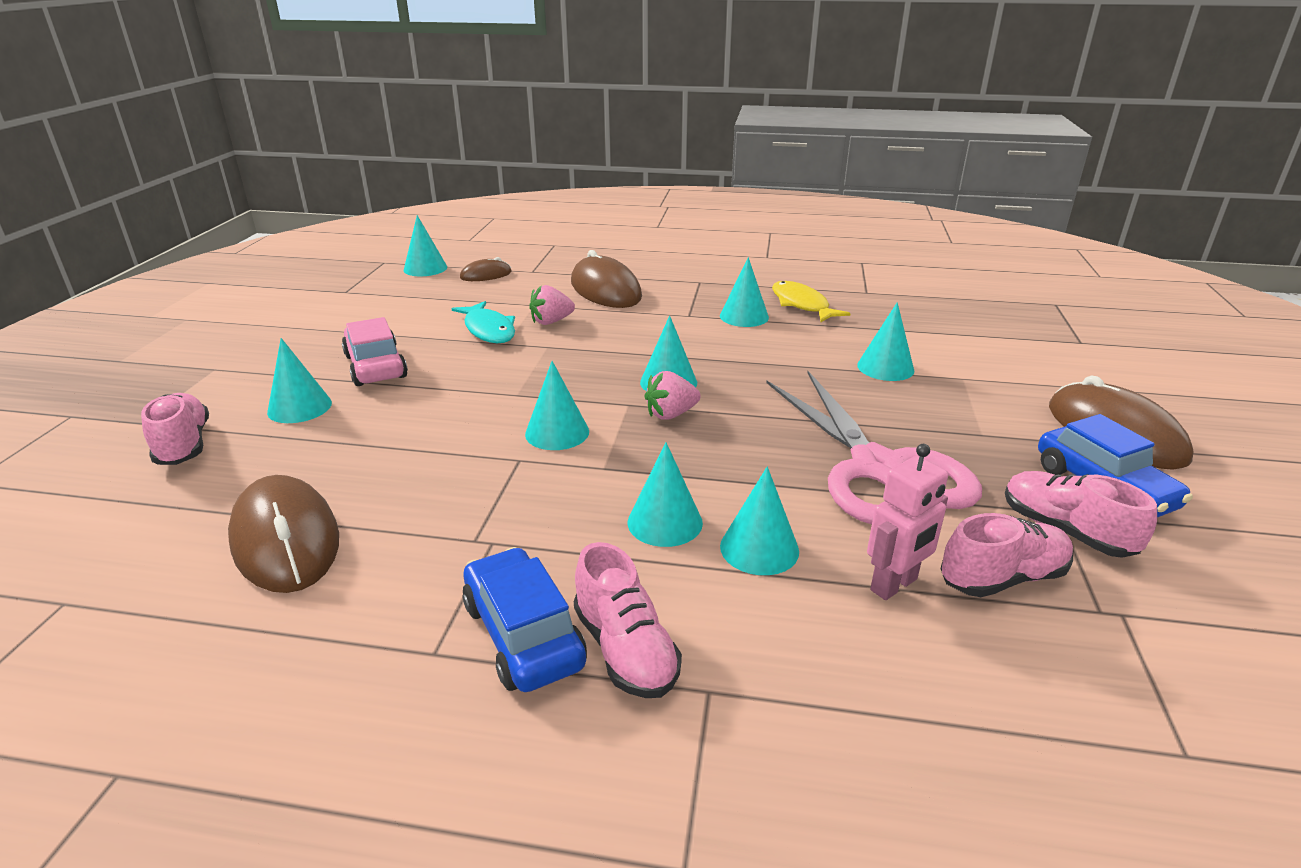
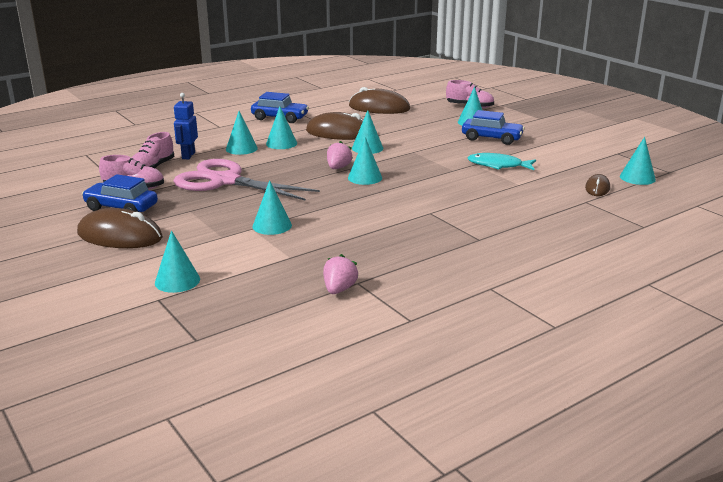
camera: 135 degrees right, 5 degrees down
(375, 366) = (492, 138): pink car -> blue car
(551, 321) = (484, 180): pink strawberry -> pink strawberry (339, 289)
(605, 290) = (512, 208): brown mouse -> brown mouse (339, 133)
(625, 649) = (250, 124): pink shoe -> none
(744, 316) = (399, 225): turquoise cone -> turquoise cone (177, 281)
(802, 305) = (382, 249): yellow fish -> none
(894, 585) = (188, 155): pink robot -> blue robot

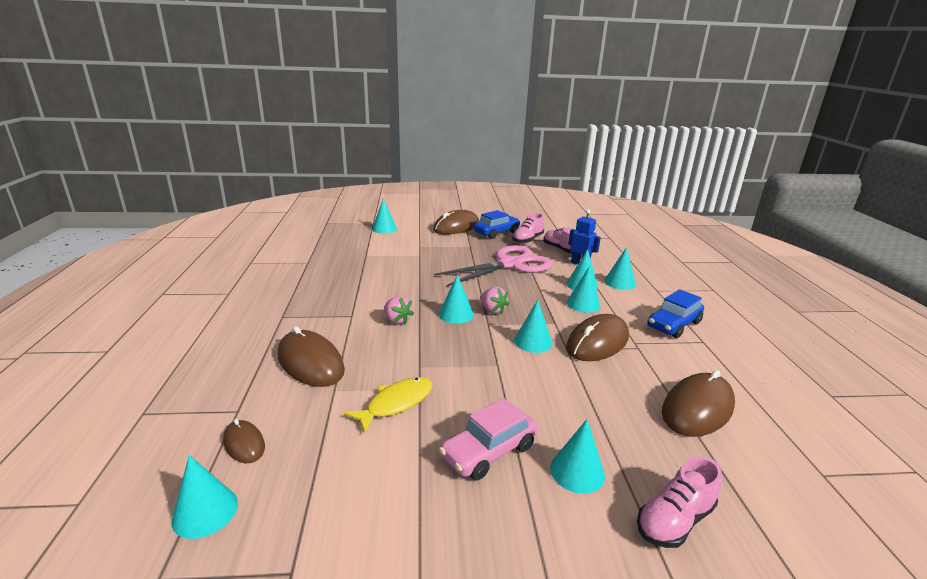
camera: 120 degrees right, 0 degrees up
(272, 225) = (414, 260): turquoise cone -> turquoise cone (619, 282)
(339, 289) = (310, 256): pink strawberry -> pink strawberry (397, 320)
(492, 138) = (489, 451): blue car -> pink car
(498, 165) = (396, 403): turquoise fish -> yellow fish
(510, 201) = (310, 362): none -> brown mouse

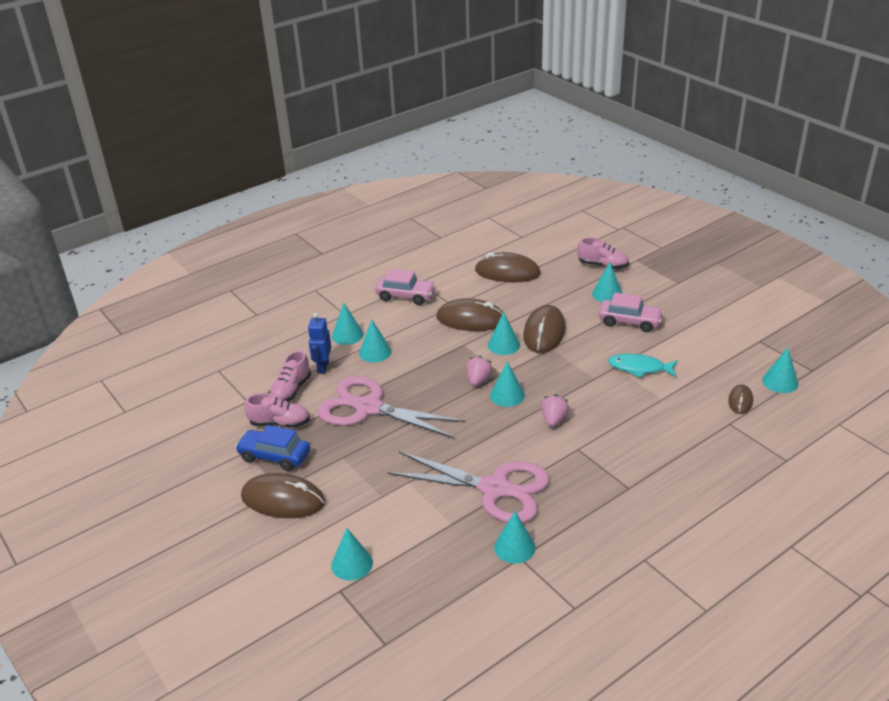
camera: 120 degrees left, 10 degrees up
(310, 362) = (655, 427): brown mouse -> brown mouse (544, 332)
(369, 274) = (494, 489): none -> pink scissors
(396, 403) = (639, 368): yellow fish -> turquoise fish
(583, 304) = (414, 341): turquoise cone -> turquoise cone (514, 547)
(673, 325) = (405, 296): blue car -> pink car

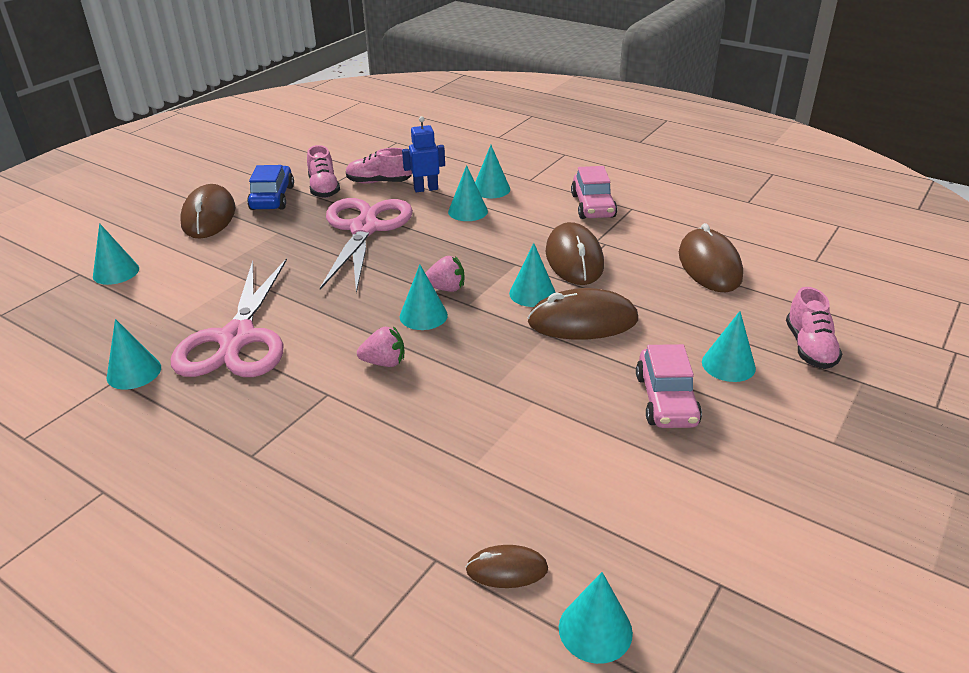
camera: 70 degrees right, 0 degrees up
(639, 368) = (543, 428): turquoise fish -> none

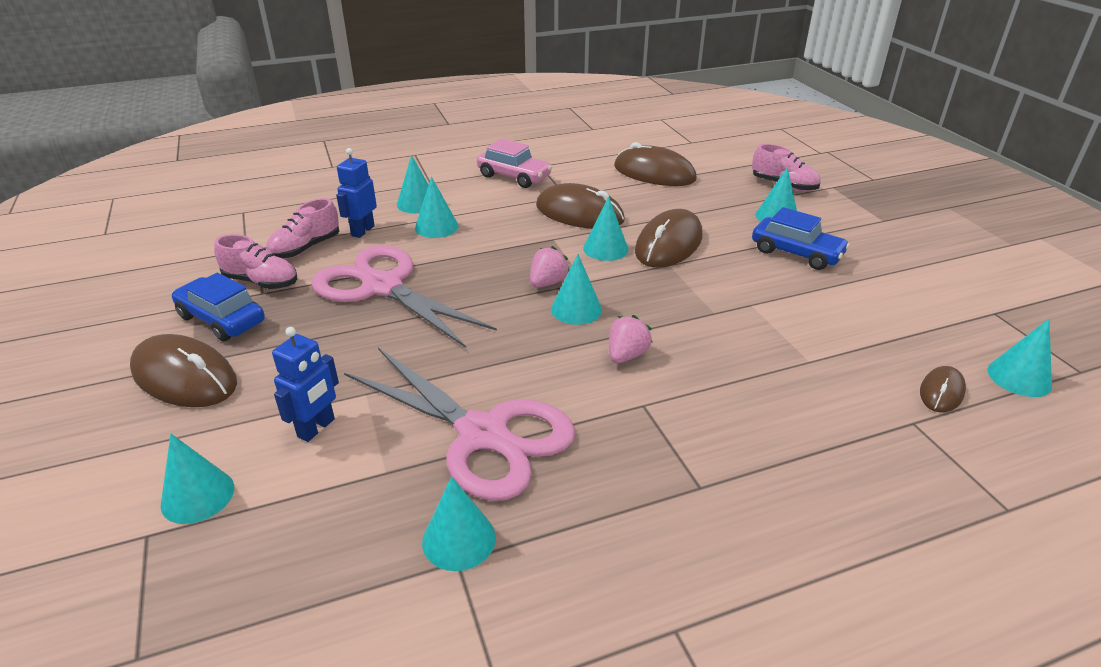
camera: 55 degrees left, 0 degrees up
(197, 278) = (316, 428): none -> blue robot
(666, 400) = (796, 253): pink car -> blue car

